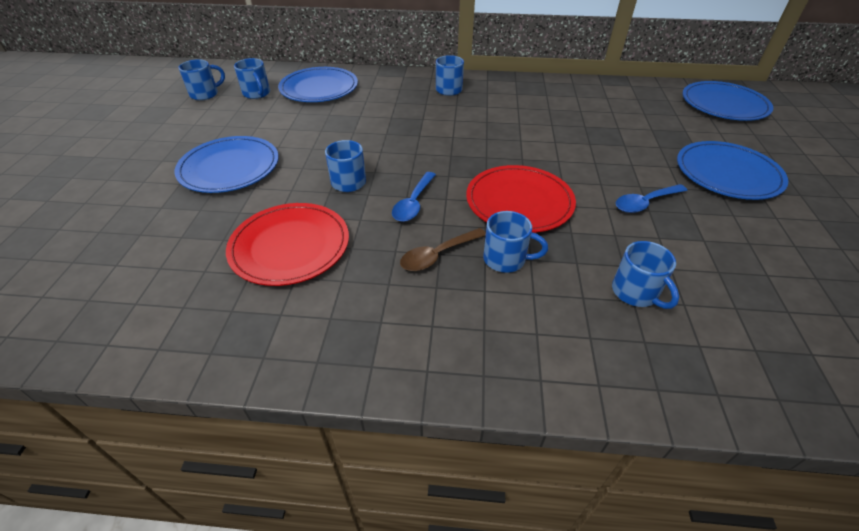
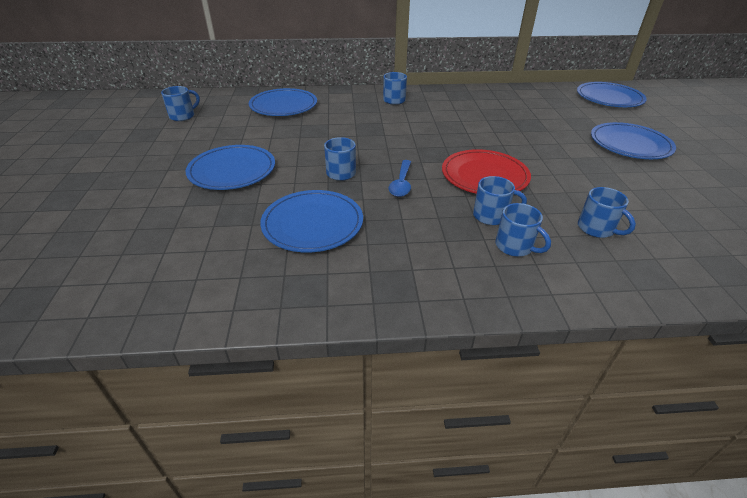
camera: 10 degrees left, 5 degrees down
(257, 93) = (230, 113): blue mug -> blue mug (515, 246)
(290, 246) = (312, 224): red plate -> blue plate
(438, 255) = (437, 218): brown spoon -> none
(645, 203) = (579, 168): blue spoon -> none

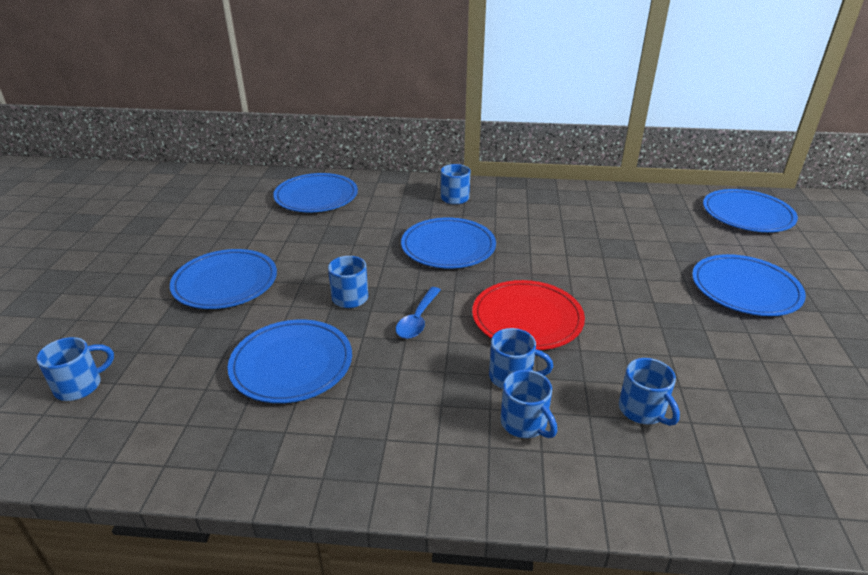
camera: 10 degrees right, 5 degrees down
(183, 116) = (195, 203): blue mug -> blue mug (80, 386)
(403, 132) = (448, 246): none -> blue plate

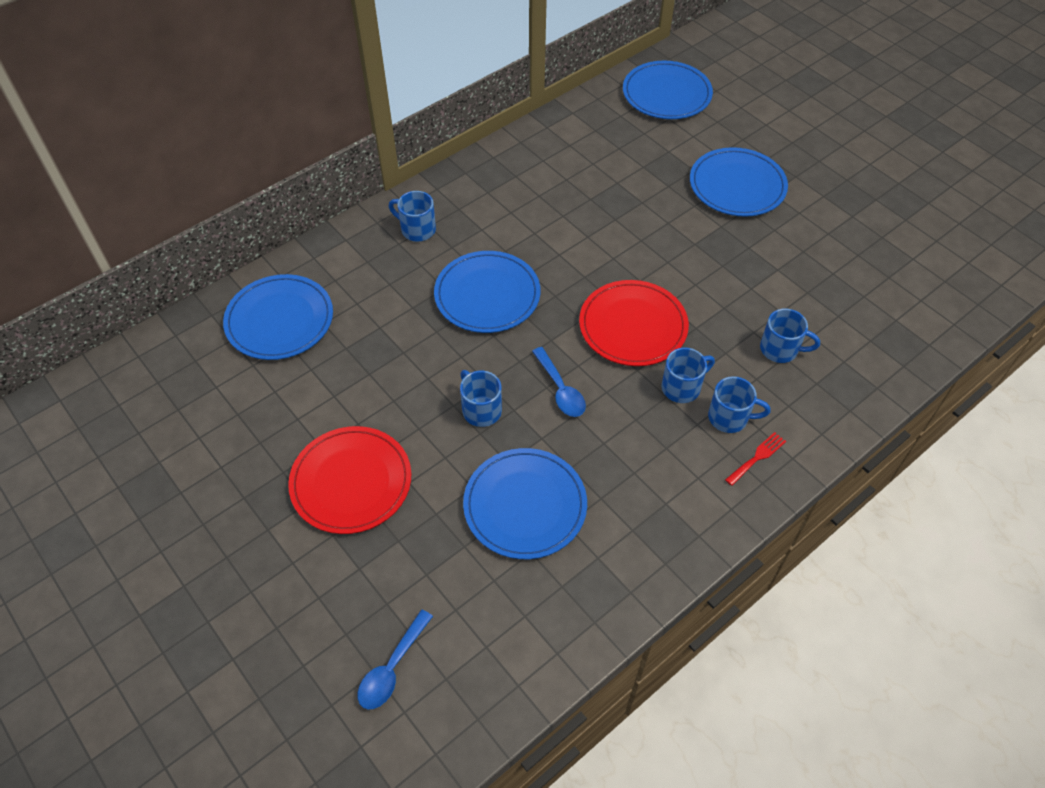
camera: 45 degrees left, 20 degrees up
(80, 386) = (392, 668): blue mug -> blue spoon
(225, 282) = (351, 482): blue plate -> red plate
(510, 468) = (757, 457): none -> red fork

